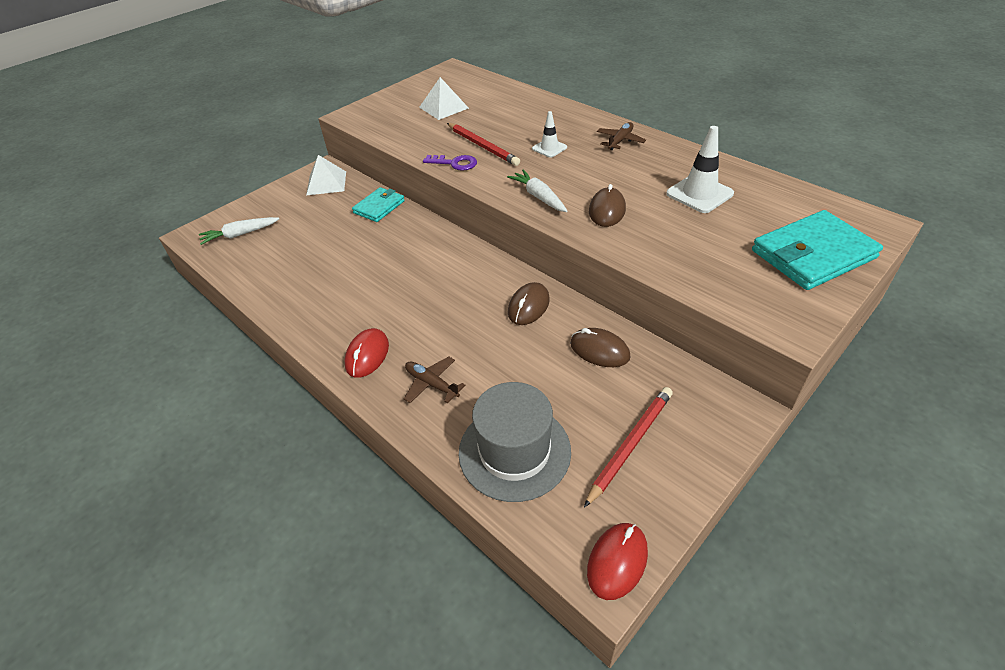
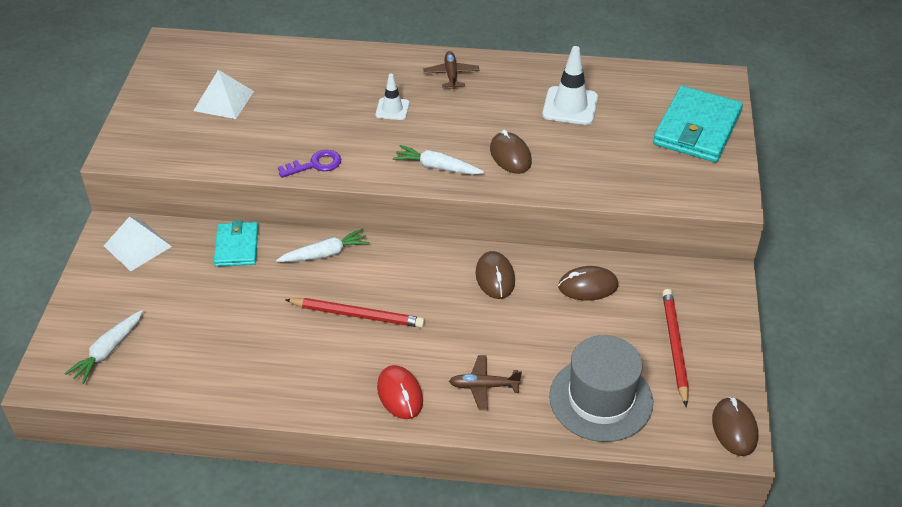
camera: 40 degrees left, 0 degrees up
(426, 235) = (325, 254): none -> white carrot
(482, 146) = (321, 133): red pencil -> red pencil (357, 315)
(617, 561) = (734, 428): red mouse -> brown mouse

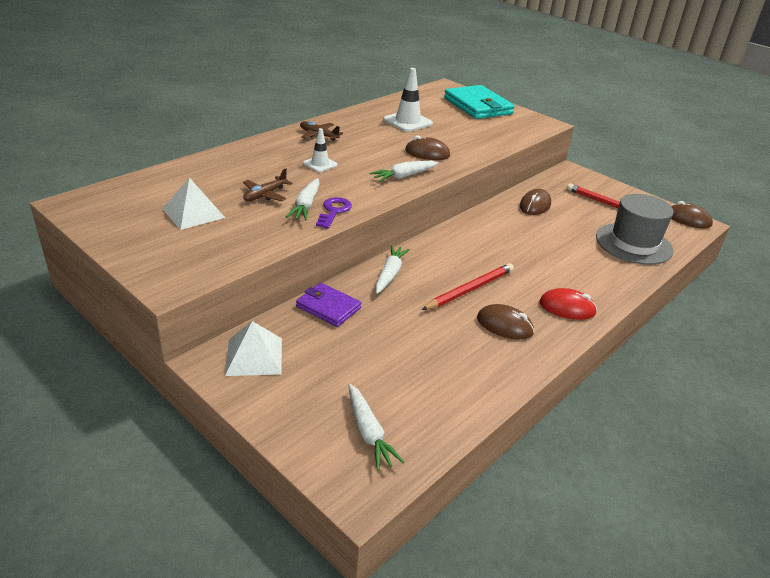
camera: 55 degrees left, 10 degrees down
(236, 246) = (328, 307): turquoise wallet -> purple wallet
(306, 145) = (306, 205): none -> white carrot
(483, 386) = (588, 274): brown plane -> brown plane (265, 195)
(495, 277) = (493, 227): brown mouse -> brown mouse (504, 325)

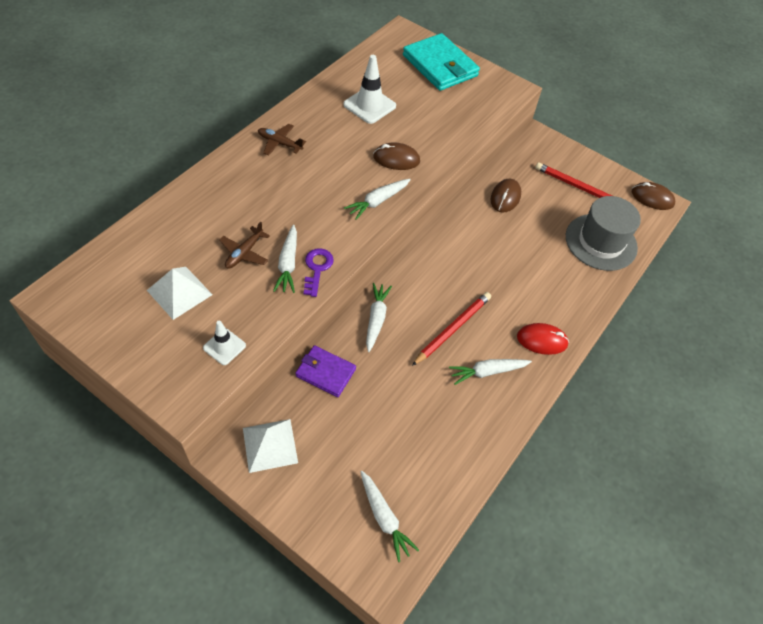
camera: 10 degrees left, 20 degrees up
(320, 164) = (290, 194): white traffic cone -> white traffic cone (224, 346)
(504, 325) = (487, 372): brown mouse -> white carrot

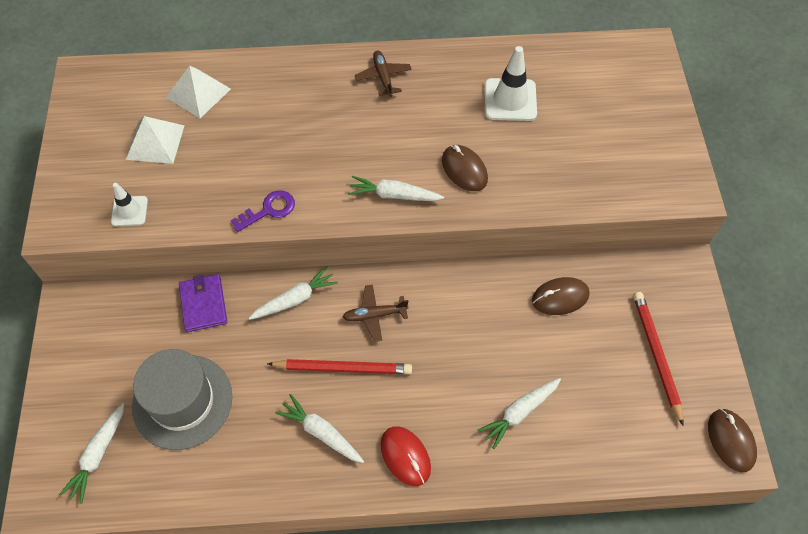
camera: 55 degrees right, 5 degrees up
(244, 253) = (235, 150): brown plane -> brown plane (374, 315)
(270, 445) = (100, 319): white pyramid -> white pyramid (198, 93)
(288, 264) = (254, 186): white carrot -> white carrot (519, 412)
(440, 66) = (639, 110): turquoise wallet -> none
(601, 242) = (599, 428): grey hat -> grey hat (182, 401)

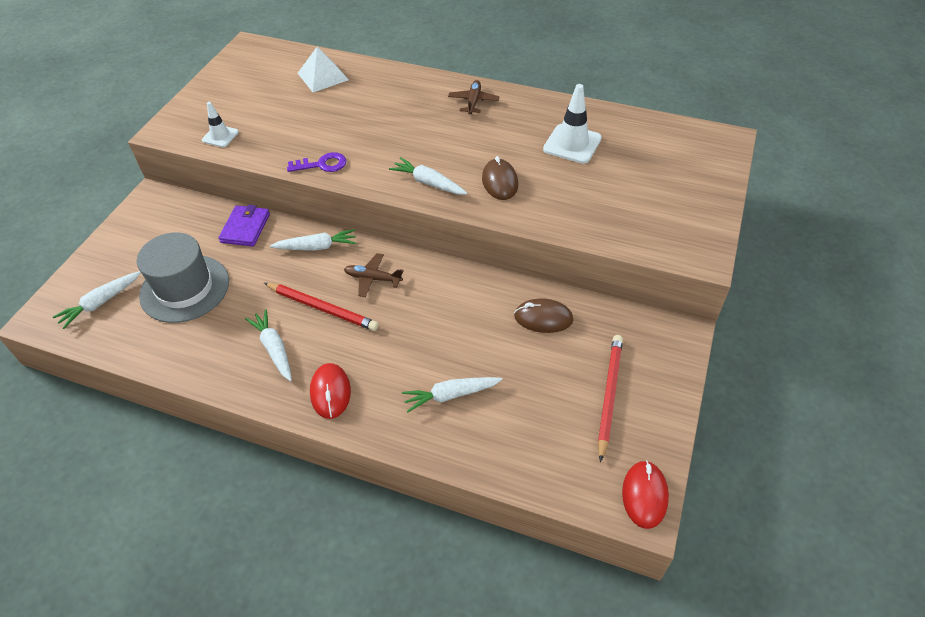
camera: 25 degrees right, 10 degrees down
(155, 142) = (270, 98): white pyramid -> none
(730, 441) = (644, 495): brown mouse -> red mouse

